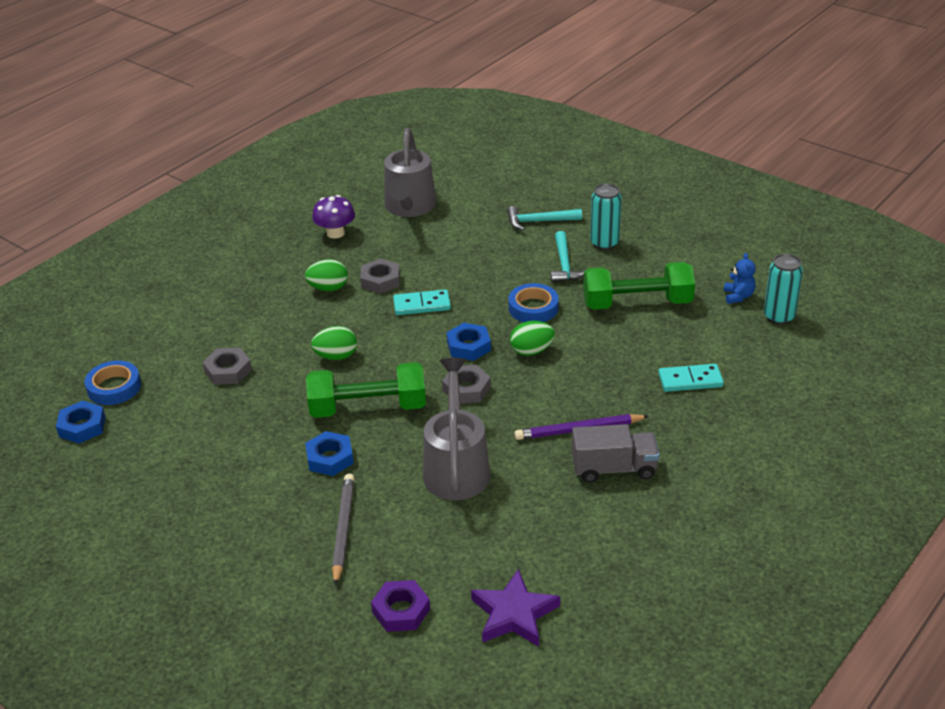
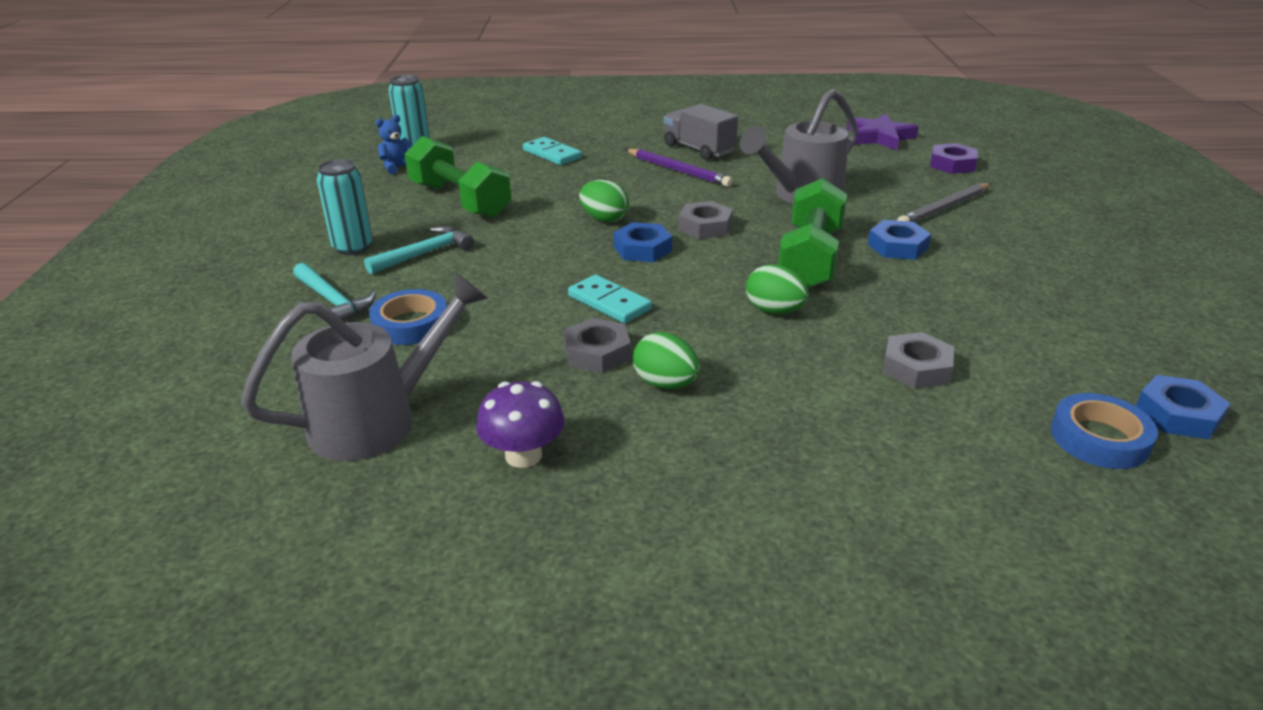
camera: 130 degrees left, 5 degrees down
(368, 408) = (810, 258): green dumbbell -> green dumbbell turned 60 degrees clockwise
(533, 308) = (531, 242): blue tape -> blue tape (410, 324)

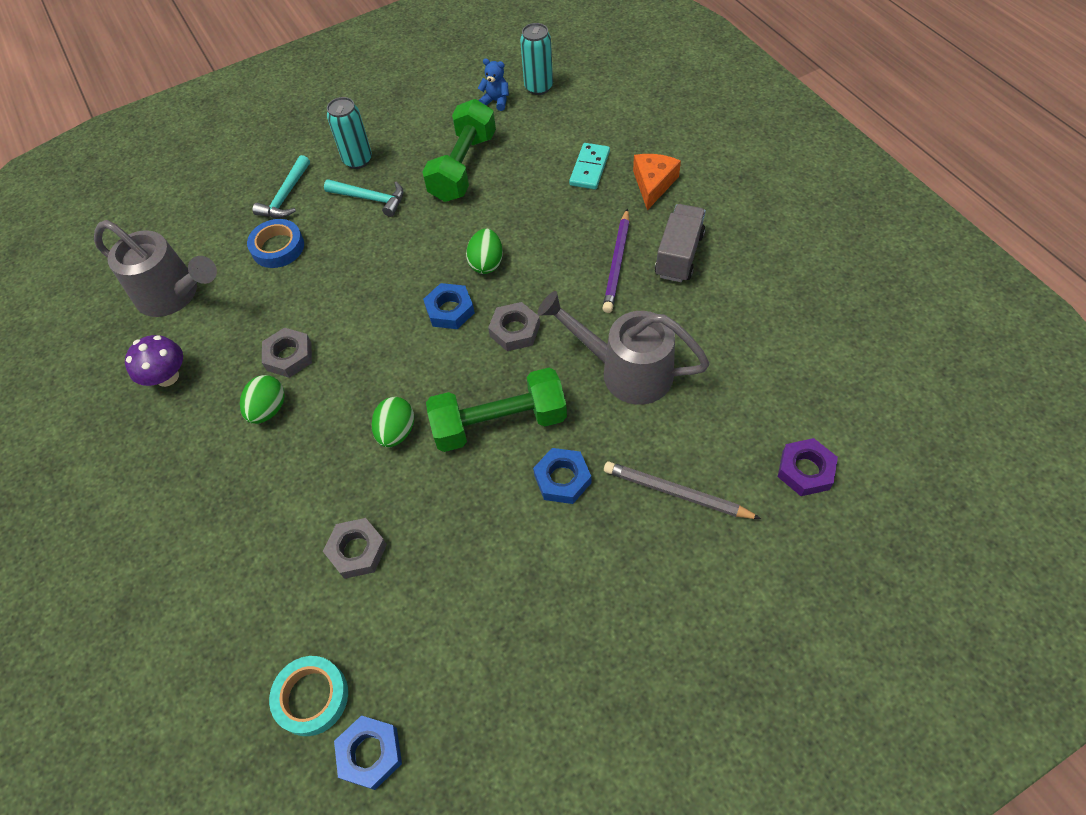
camera: 65 degrees right, 25 degrees up
(608, 138) = (653, 184): none -> orange cheese
(609, 302) = (357, 330): turquoise domino -> none
(879, 137) = (835, 382): purple star -> none
(1099, 438) = (311, 697): blue tape -> turquoise tape

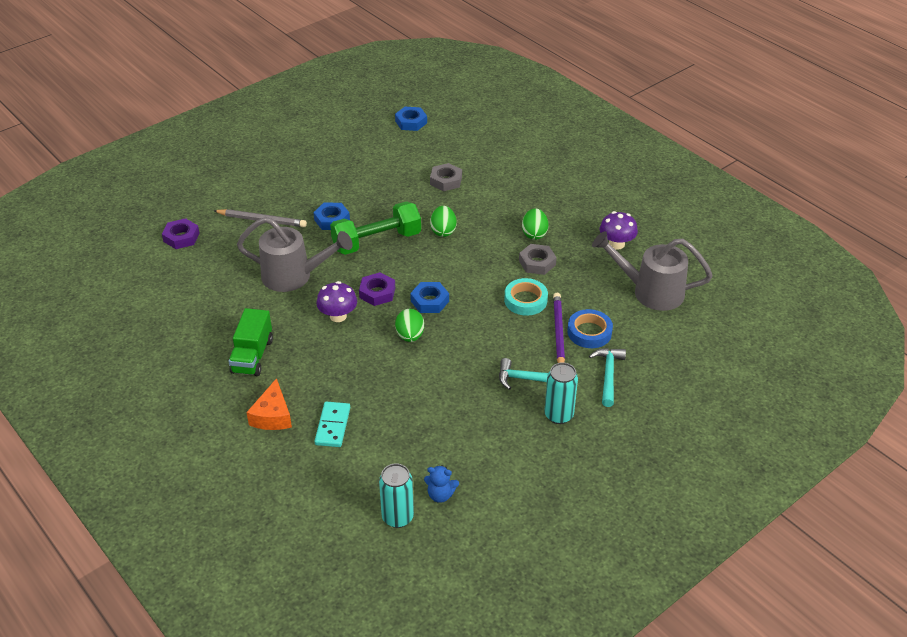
camera: 165 degrees right, 15 degrees down
(311, 697) = (446, 133): turquoise tape -> turquoise tape (525, 300)
(463, 167) = (454, 417): green dumbbell -> none
(515, 330) = (377, 292): grey nut -> purple nut
(570, 300) = (338, 316): none -> purple mushroom
(617, 263) = (303, 345): purple pencil -> purple pencil (558, 332)
(679, 255) = (252, 356): grey truck -> green truck

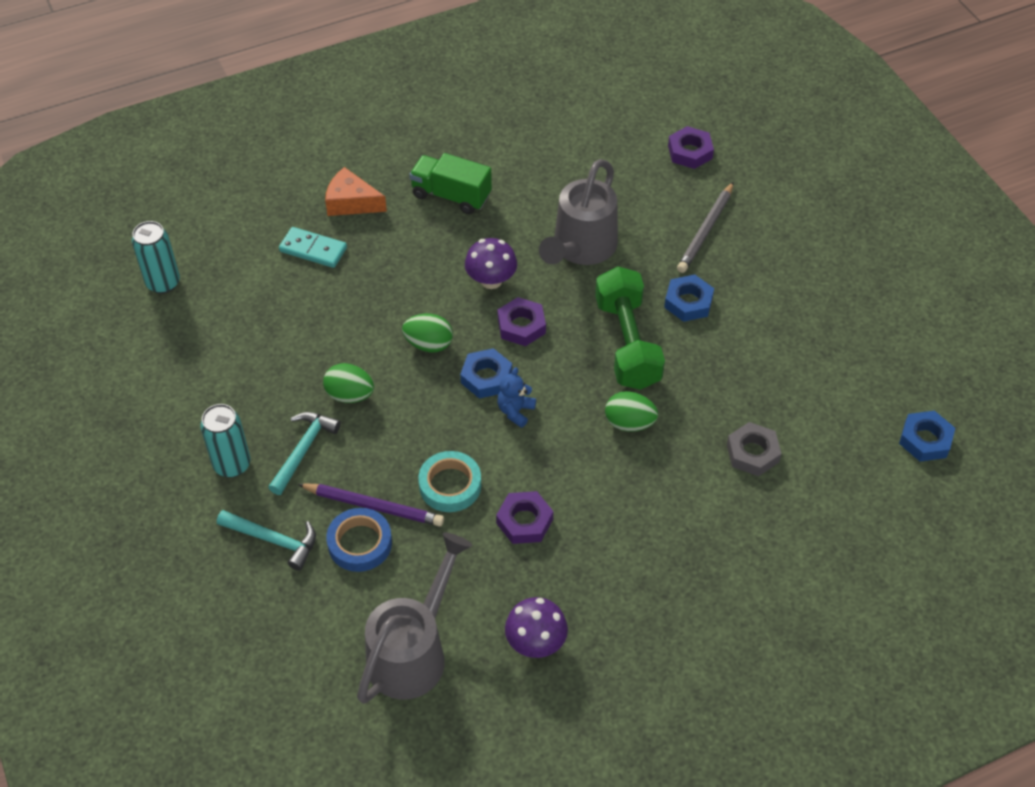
camera: 105 degrees right, 10 degrees up
(440, 495) = (173, 324): blue teddy bear -> blue teddy bear (515, 411)
(534, 234) = (591, 536): green egg -> green egg (350, 395)
(537, 263) = (524, 521): grey nut -> purple nut

